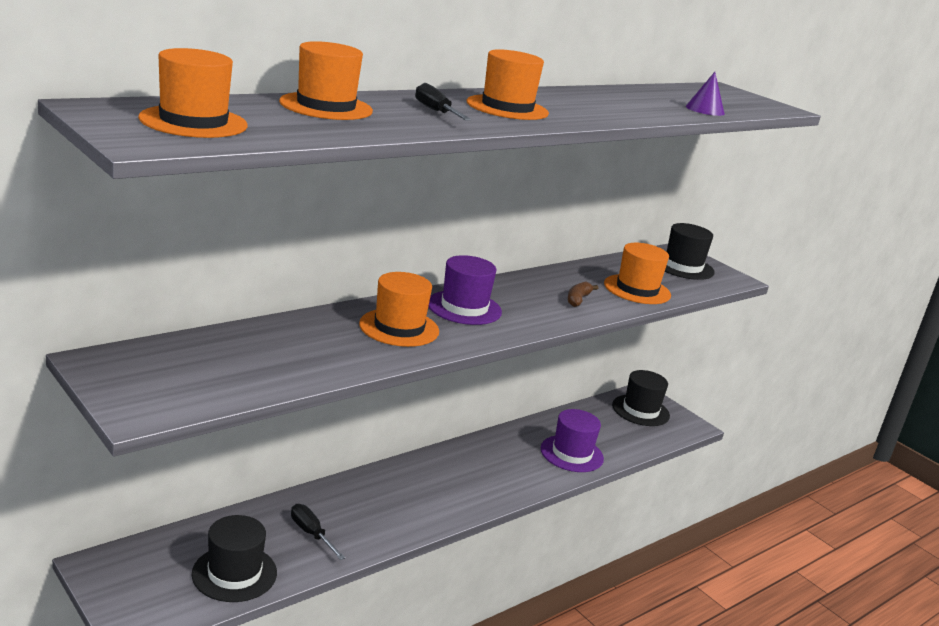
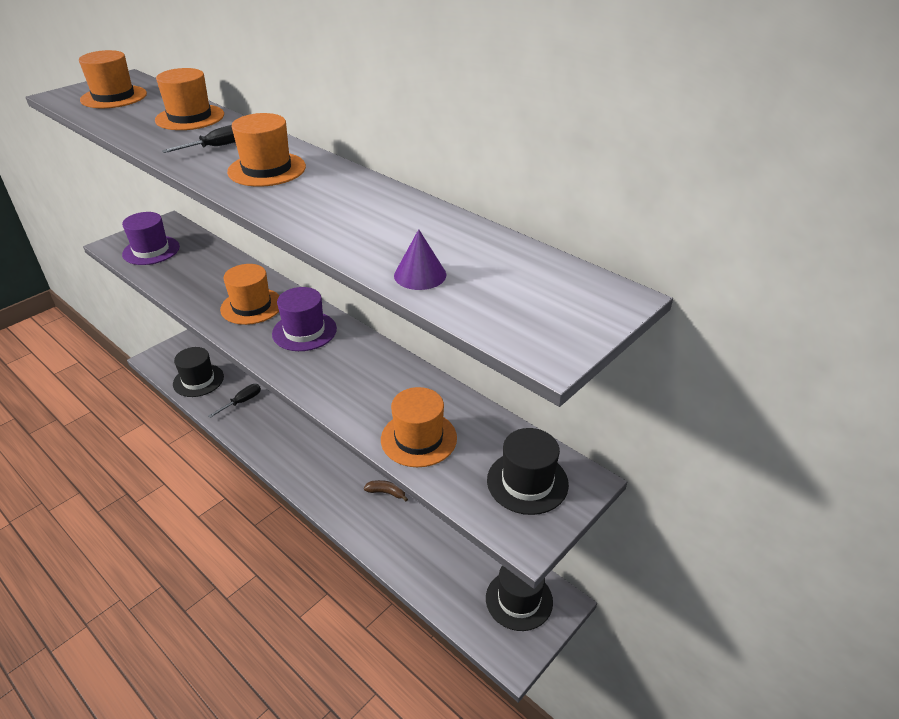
camera: 85 degrees right, 15 degrees up
(571, 454) = (398, 538): purple hat -> purple hat (151, 250)
(578, 299) = (362, 395): brown banana -> brown banana (386, 493)

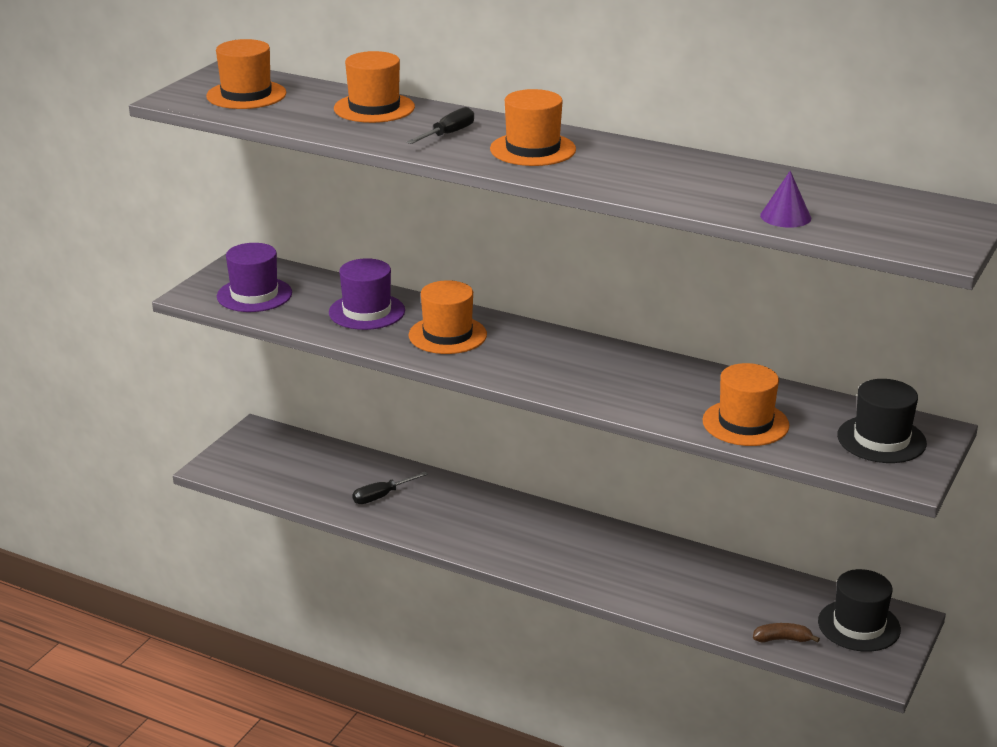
camera: 15 degrees left, 10 degrees down
(198, 380) = (300, 482): black hat -> none
(242, 402) = (381, 496): black screwdriver -> black screwdriver turned 150 degrees counterclockwise
(304, 331) = (535, 350): purple hat -> purple hat (367, 312)
(386, 493) = (641, 557): brown banana -> brown banana (782, 639)

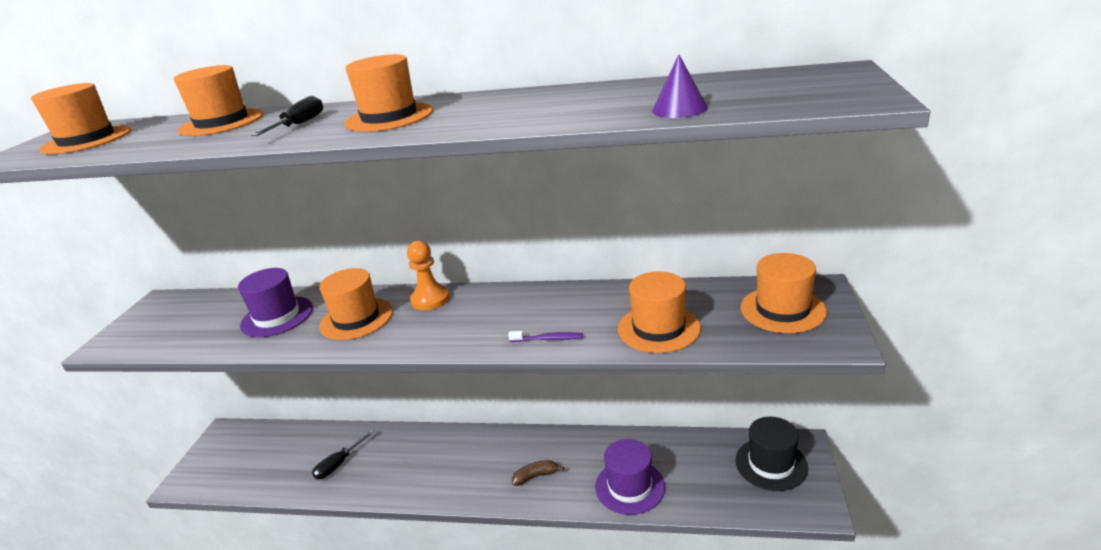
camera: 15 degrees left, 0 degrees up
(254, 295) = (167, 329): purple hat -> purple hat (630, 486)
(528, 336) = (430, 299): none -> orange pawn
(632, 404) = (548, 339): none -> purple toothbrush
(782, 639) = (721, 500): brown banana -> brown banana (536, 476)
(881, 439) = (782, 309): black hat -> orange hat

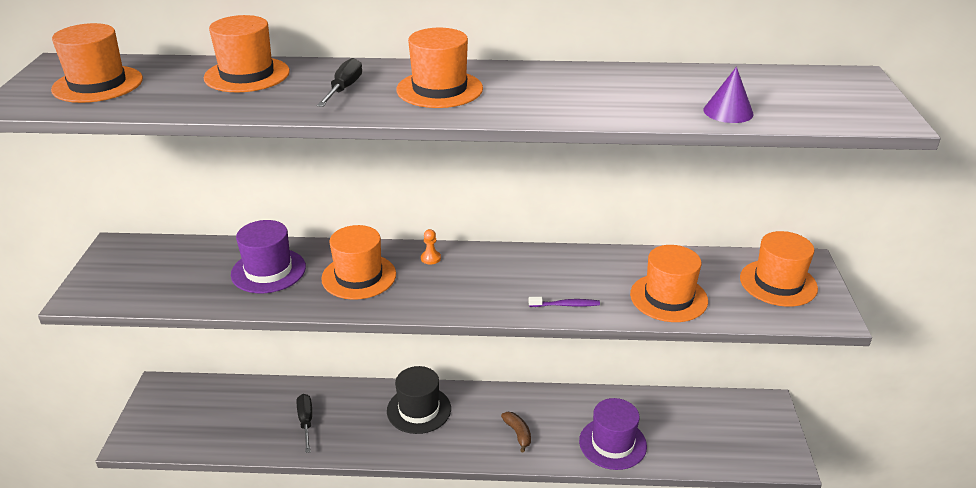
camera: 10 degrees left, 5 degrees up
(339, 464) = (306, 422): black screwdriver -> black screwdriver turned 135 degrees clockwise
(430, 299) = (430, 258): orange pawn -> orange pawn, size x0.51
(536, 476) = (518, 433): brown banana -> brown banana turned 90 degrees clockwise
(771, 464) = (742, 422): black hat -> black hat (419, 409)

